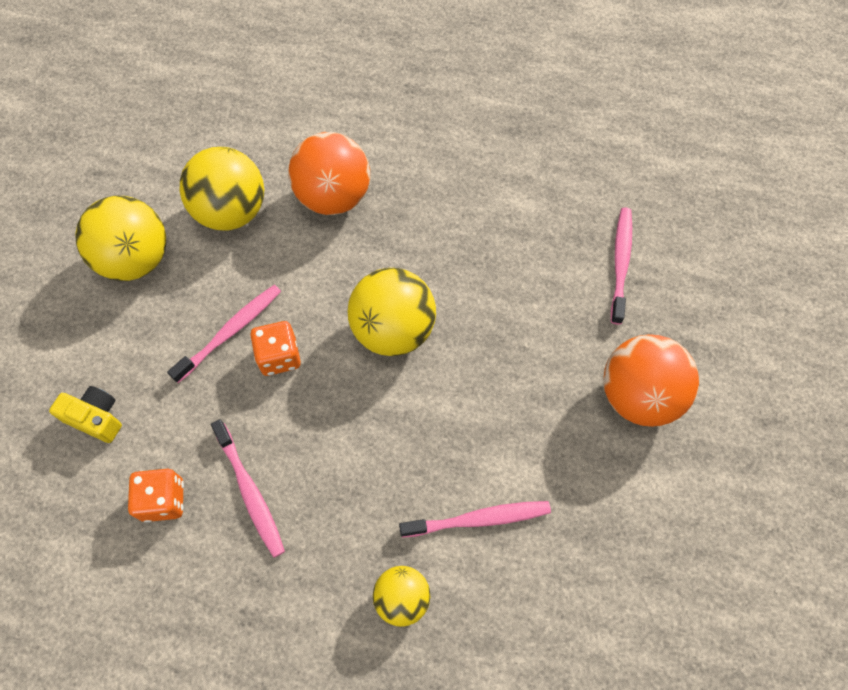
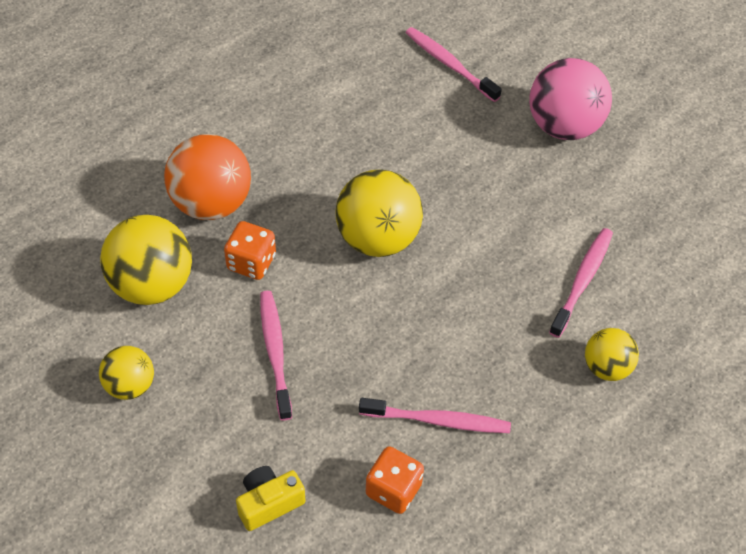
camera: 55 degrees left, 10 degrees down
(136, 259) = (130, 385): yellow ball -> yellow ball, size x0.58
(279, 356) = (331, 330): orange dice -> orange dice (251, 262)
(638, 395) = (564, 125): orange ball -> pink ball

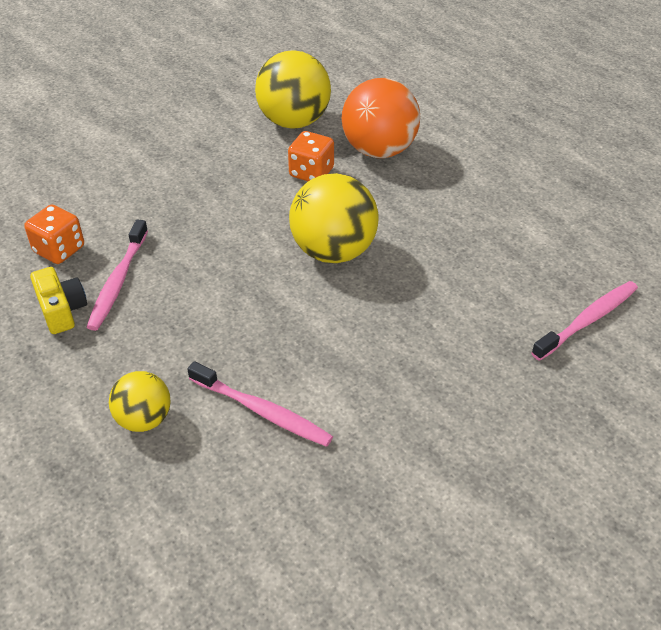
camera: 95 degrees right, 10 degrees down
(130, 385) = (199, 114): yellow ball -> none
(269, 503) = (74, 181): yellow camera -> yellow camera (62, 310)
(275, 352) = (214, 185): pink toothbrush -> none
(564, 125) = (502, 421): pink ball -> none

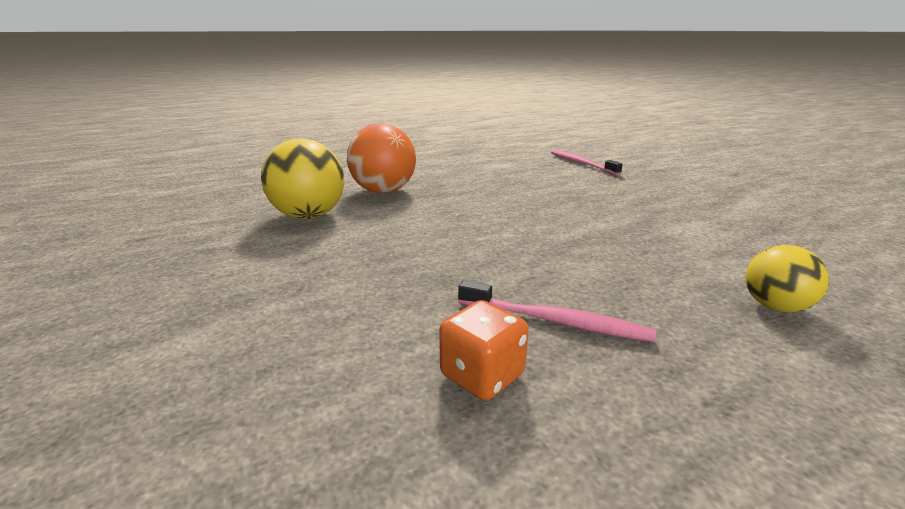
camera: 80 degrees left, 20 degrees down
(62, 310) = (620, 369): yellow camera -> none
(262, 411) = (718, 250): pink toothbrush -> none
(311, 172) = (398, 214): orange dice -> none
(333, 251) = (512, 214): yellow ball -> none

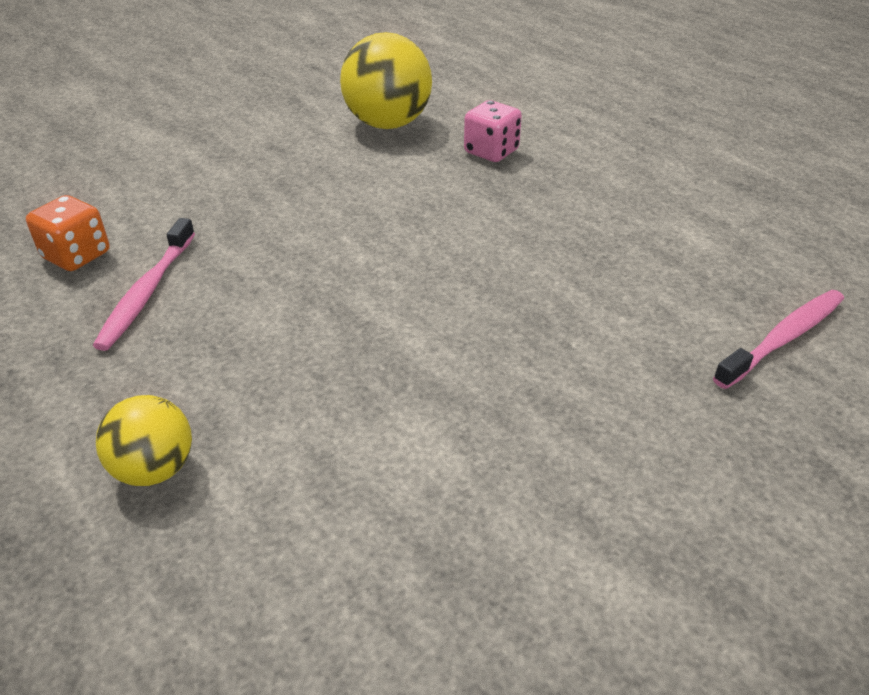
camera: 80 degrees right, 15 degrees up
(383, 191) = (491, 152): orange ball -> pink dice

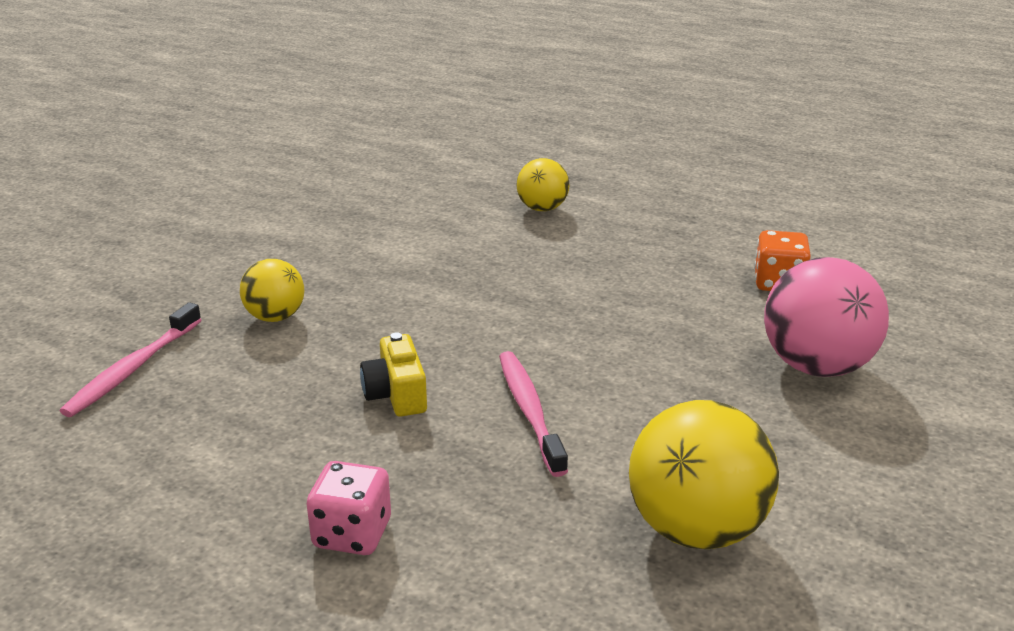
camera: 155 degrees right, 10 degrees down
(147, 292) = (681, 275): pink toothbrush -> pink toothbrush (529, 411)
(178, 181) = (816, 366): none -> pink ball
(491, 152) = (509, 518): pink dice -> pink dice (352, 534)
(524, 244) = (396, 394): none -> yellow camera
(621, 366) = (275, 317): none -> yellow ball

